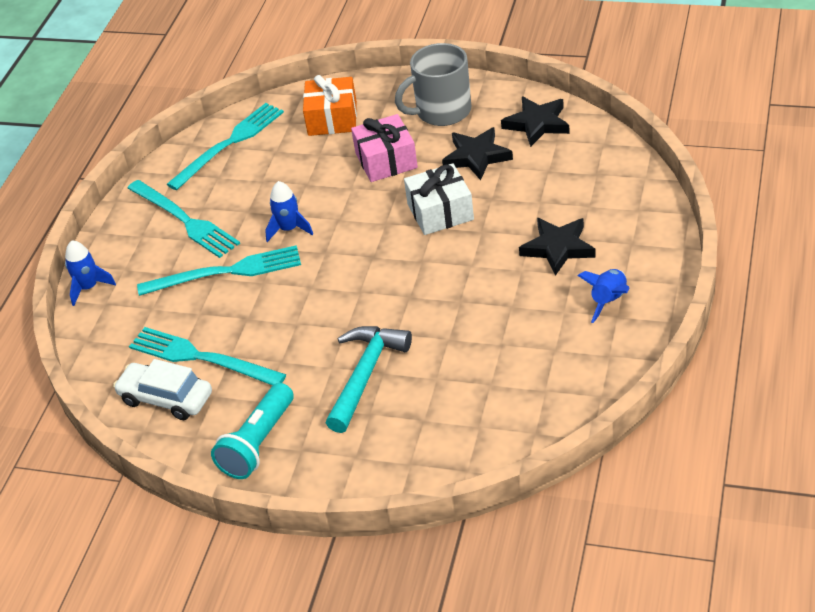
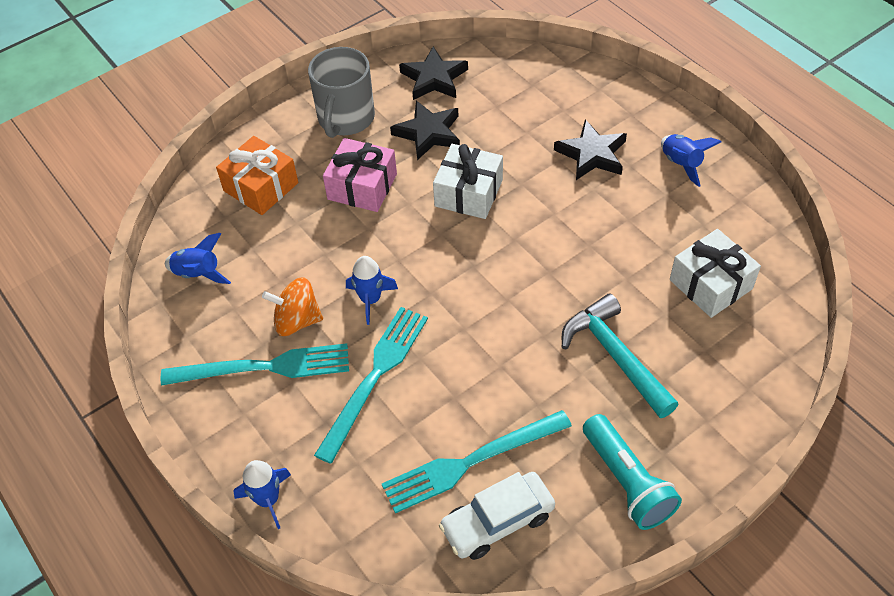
camera: 55 degrees left, 10 degrees up
(229, 144) = (198, 274): turquoise fork -> blue rocket
(236, 209) = (297, 320): none -> orange spinning top
(494, 387) = (710, 284): none -> white gift

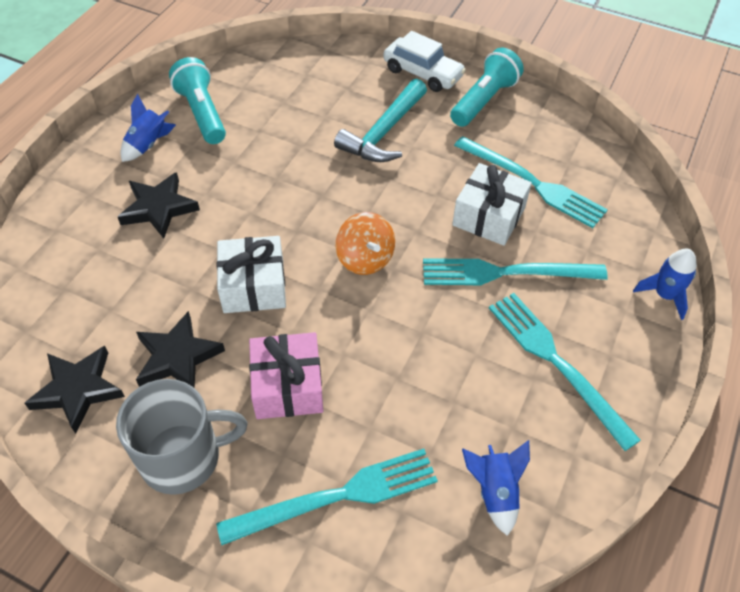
camera: 120 degrees left, 0 degrees up
(261, 187) = (337, 496): orange gift -> turquoise fork
(297, 320) = (490, 362): orange spinning top -> orange spinning top (365, 259)
(370, 300) = (429, 312): blue rocket -> none
(497, 521) = (565, 154): white car -> white car (423, 73)
(710, 284) = (281, 98): white gift -> white gift (489, 216)
(712, 213) = (202, 113): none -> turquoise flashlight

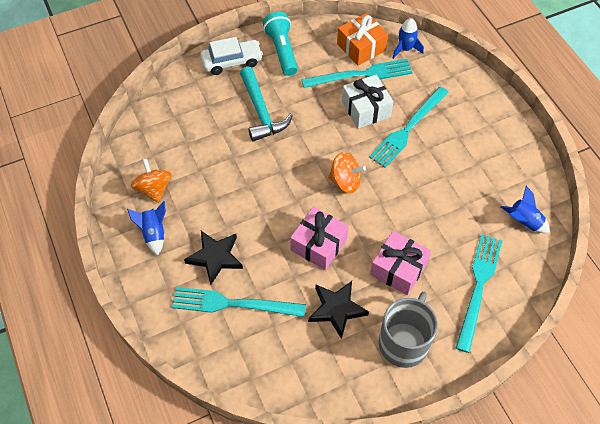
camera: 50 degrees left, 5 degrees up
(78, 390) = (319, 371): black star -> none
(202, 113) = (154, 189): turquoise flashlight -> orange spinning top
(253, 286) = (318, 244): white gift -> pink gift
(556, 363) = (477, 148): turquoise fork -> turquoise fork (233, 304)
(572, 160) = (361, 47): none -> orange gift
(664, 295) = (475, 78): blue rocket -> blue rocket (405, 49)

